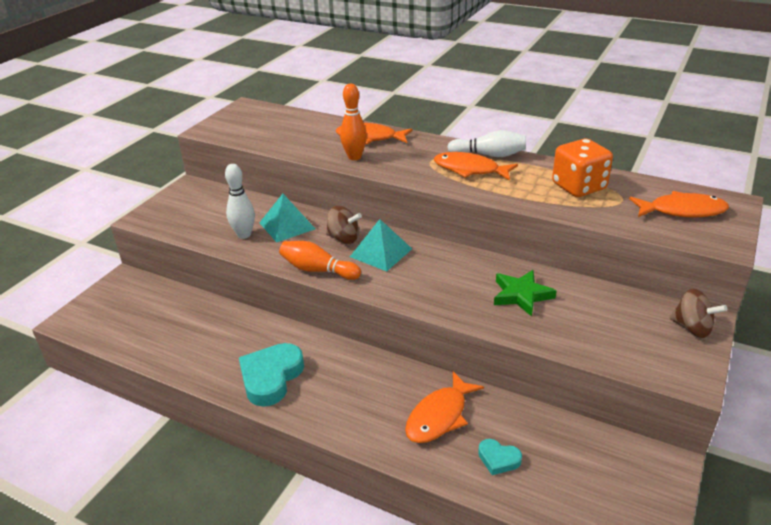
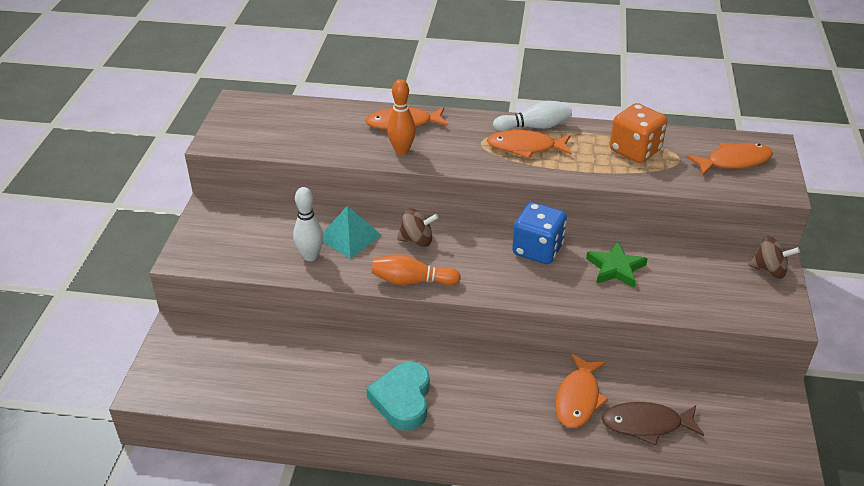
camera: 20 degrees left, 5 degrees up
(381, 252) = (463, 249): turquoise pyramid -> none
(451, 265) = (537, 250): none -> blue dice
(498, 459) = (646, 424): turquoise heart -> brown fish

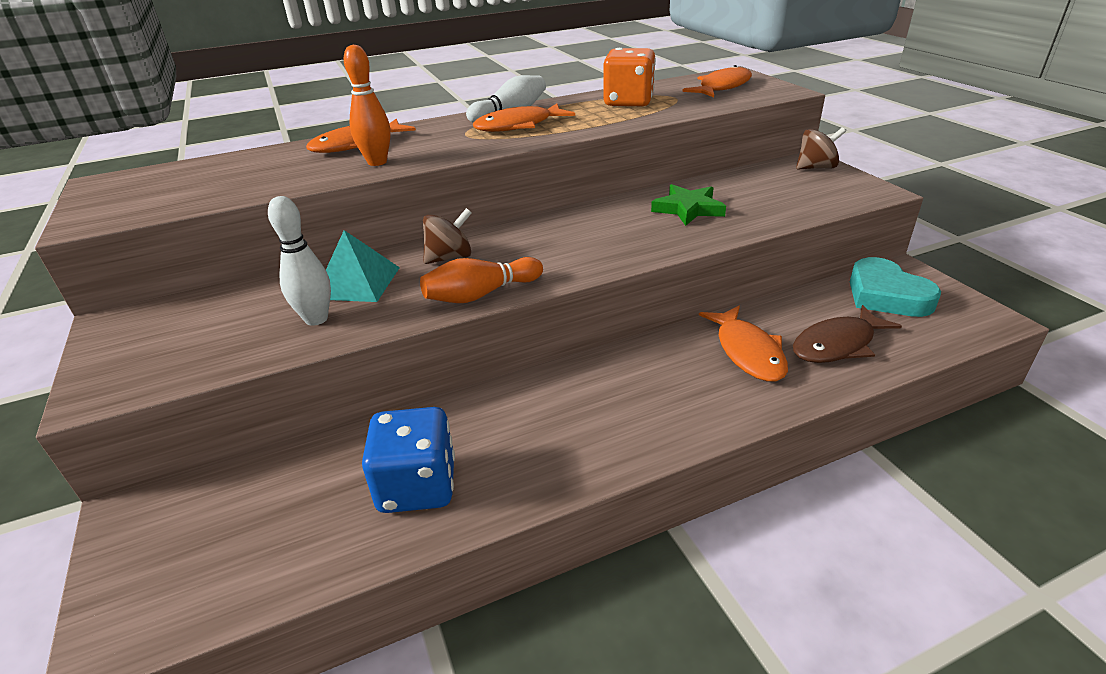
camera: 30 degrees left, 5 degrees down
(402, 399) = (555, 446): turquoise heart -> turquoise heart (886, 295)
(537, 250) = (595, 221): blue dice -> blue dice (417, 486)

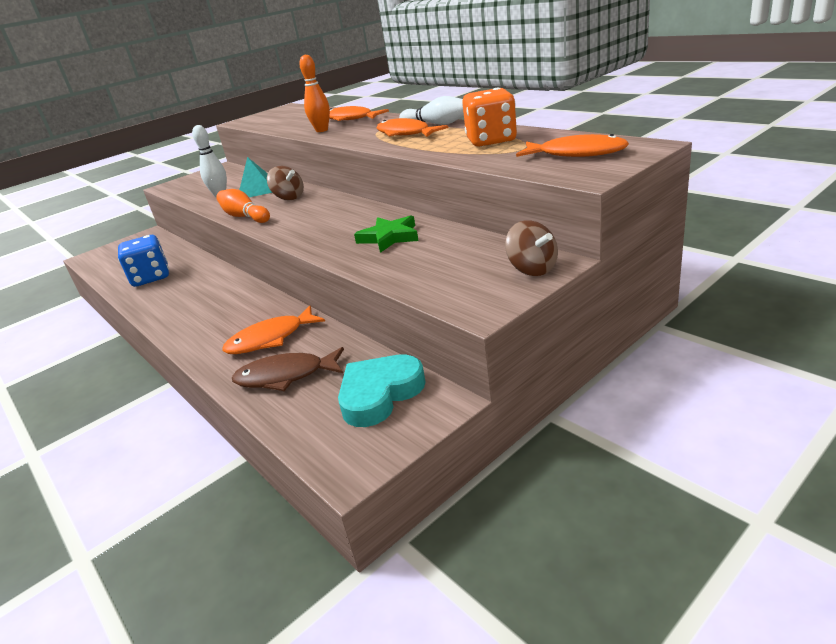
camera: 75 degrees right, 5 degrees down
(837, 344) = (285, 376): brown fish -> brown fish turned 45 degrees counterclockwise

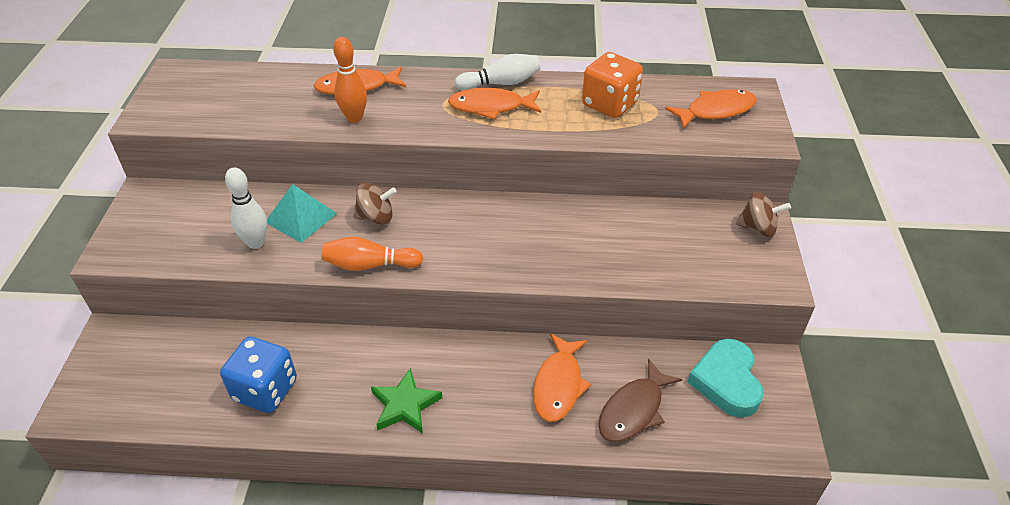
camera: 50 degrees left, 15 degrees up
(389, 237) = (594, 236): green star -> green star (405, 405)

